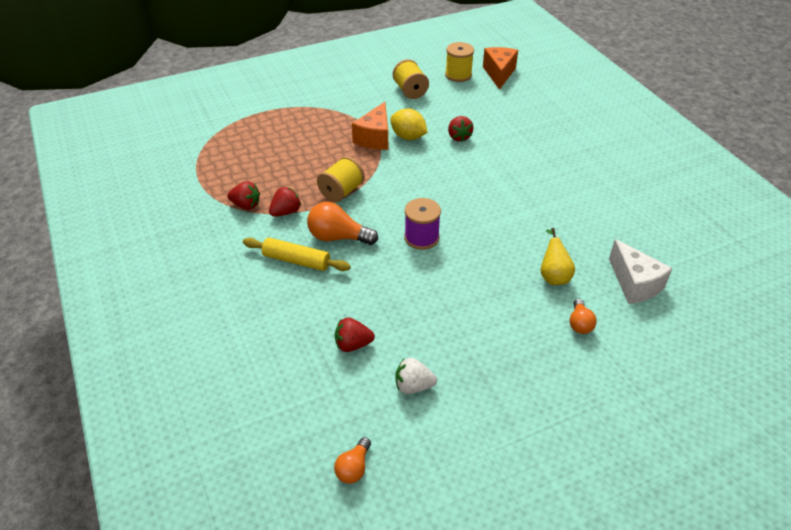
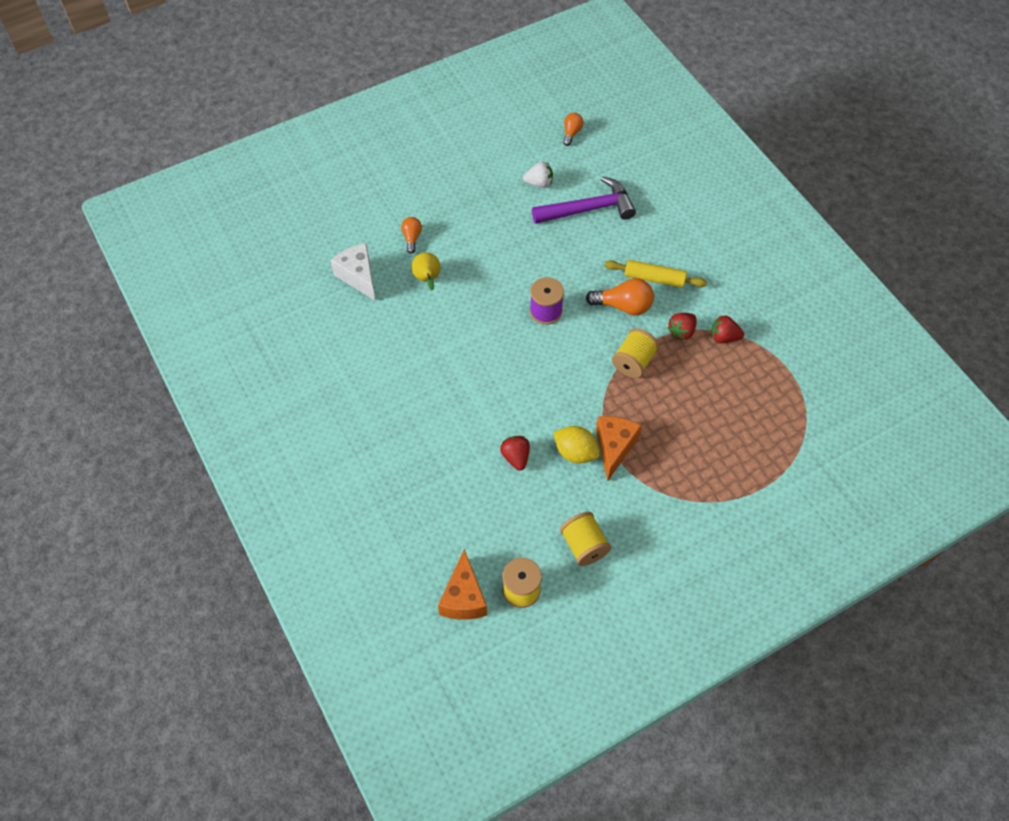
camera: 175 degrees right, 15 degrees up
(353, 344) = (588, 209): red strawberry -> purple hammer

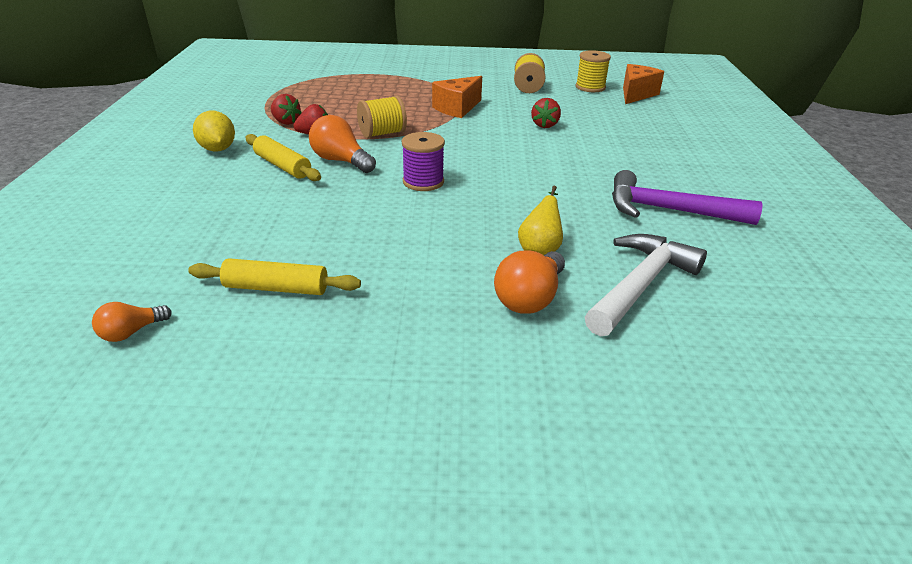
camera: 150 degrees left, 25 degrees down
(358, 276) = (640, 285): white cheese -> white hammer
(412, 238) = (530, 298): orange light bulb -> orange light bulb, size x1.70
(539, 183) = (276, 288): white strawberry -> yellow rolling pin
(575, 452) = (491, 114): yellow lemon -> yellow lemon (217, 149)
(588, 209) = (257, 237): purple hammer -> purple hammer (669, 210)

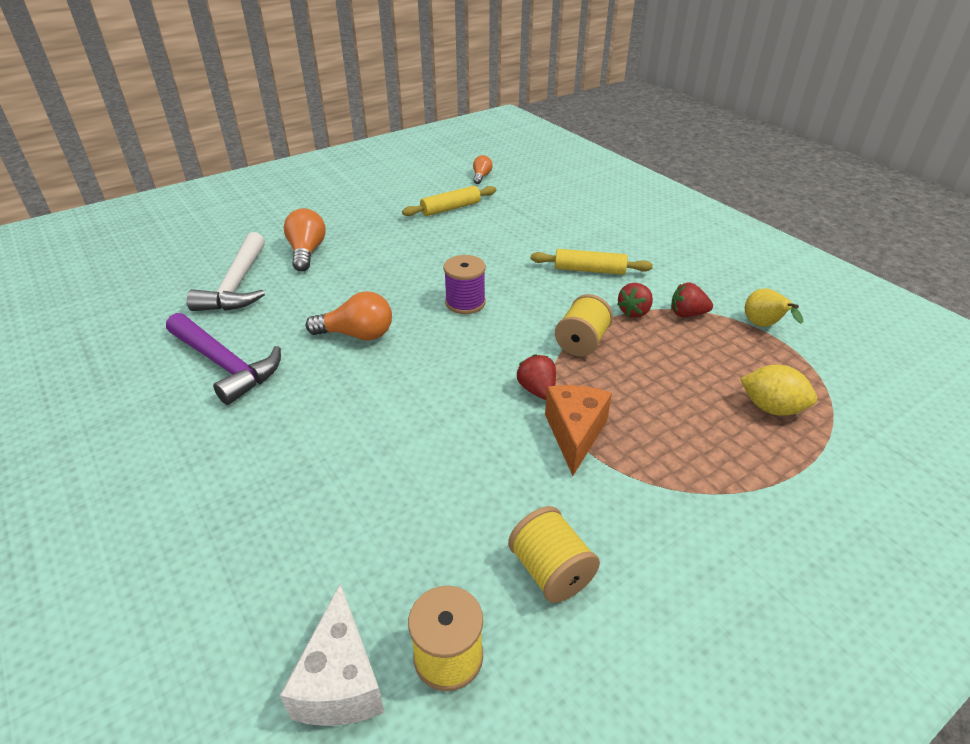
camera: 145 degrees right, 5 degrees up
(217, 149) = (664, 263): yellow lemon -> yellow lemon (771, 408)
(341, 161) = (558, 293): orange light bulb -> orange light bulb (357, 334)
(540, 249) = (321, 283): yellow pear -> yellow pear (763, 326)
(545, 125) = (432, 455): red strawberry -> red strawberry (537, 390)
(636, 94) = (341, 681): orange cheese -> white cheese
(669, 210) = (225, 365): purple hammer -> purple hammer turned 60 degrees clockwise

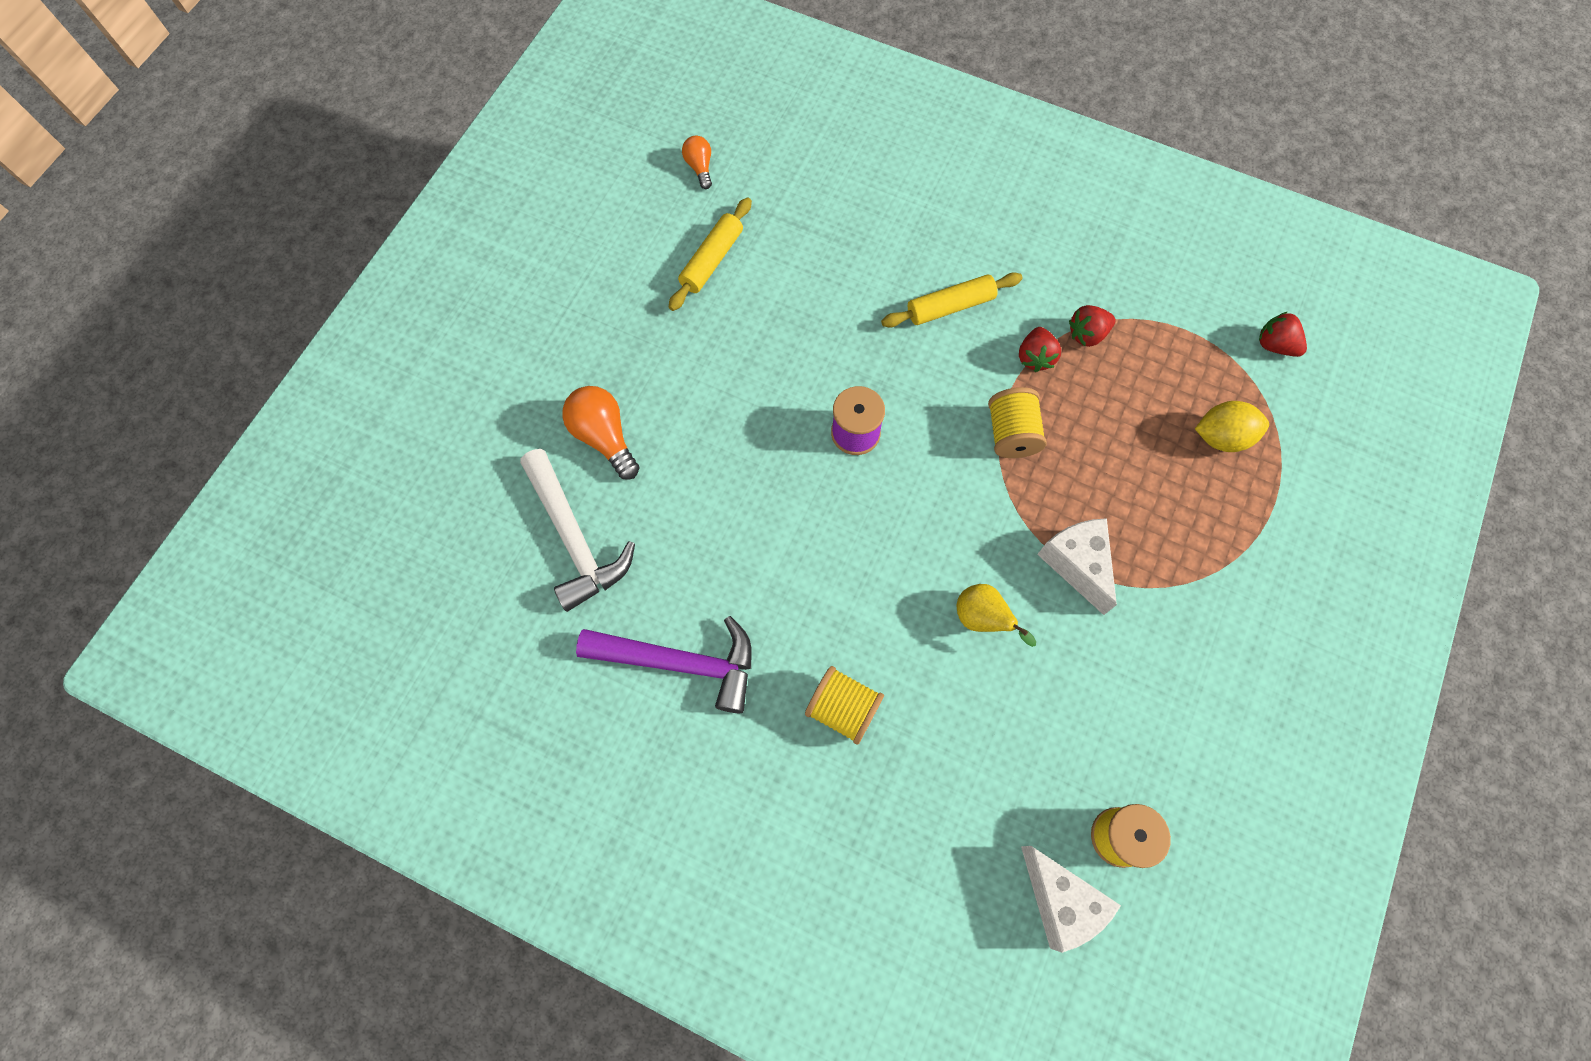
camera: 30 degrees left, 30 degrees up
(357, 334) = (780, 544): orange light bulb -> none
(537, 390) = (1011, 526): red strawberry -> red strawberry (1275, 345)
(551, 571) = (1143, 721): yellow spool -> yellow spool (843, 709)
(575, 434) = (1077, 564): orange cheese -> white cheese
(763, 326) = (1165, 317): yellow pear -> yellow pear (982, 619)

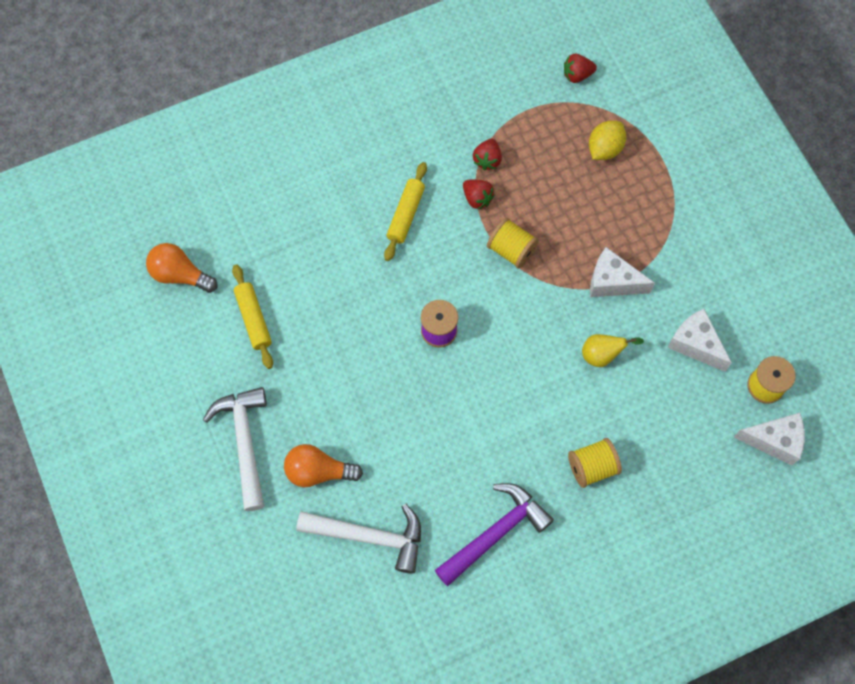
camera: 50 degrees left, 0 degrees up
(579, 349) = (245, 442): none -> white hammer
(699, 167) = (180, 275): orange light bulb -> orange light bulb, size x1.70
(1092, 713) = (695, 344): none -> white cheese

